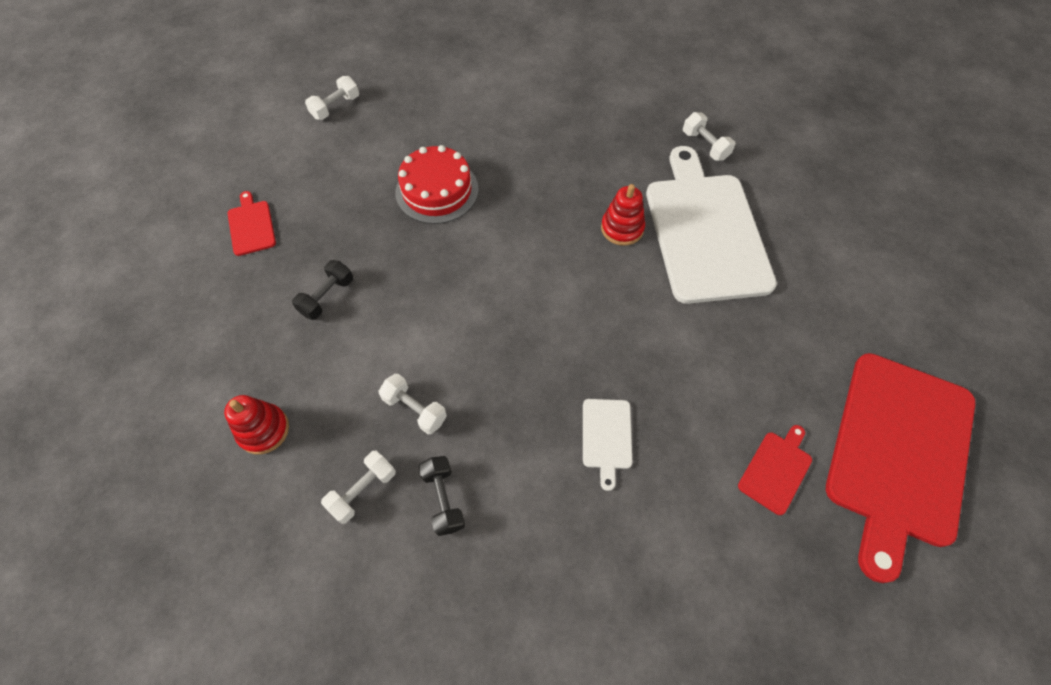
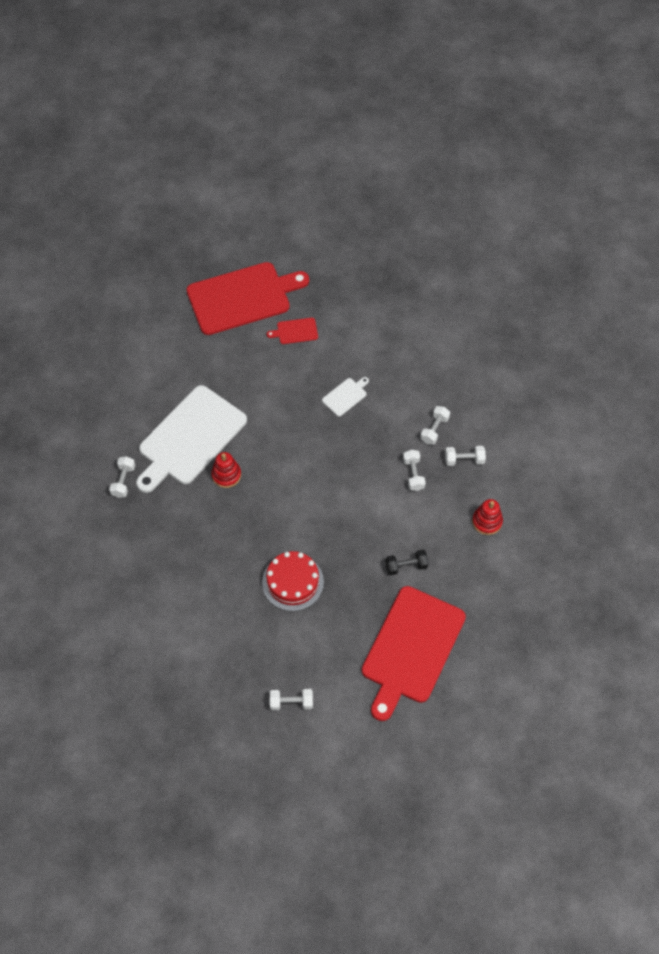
camera: 135 degrees left, 0 degrees up
(251, 226) = (411, 648): red cutting board -> red cutting board, size x2.43
(443, 499) = (434, 429): black dumbbell -> white dumbbell

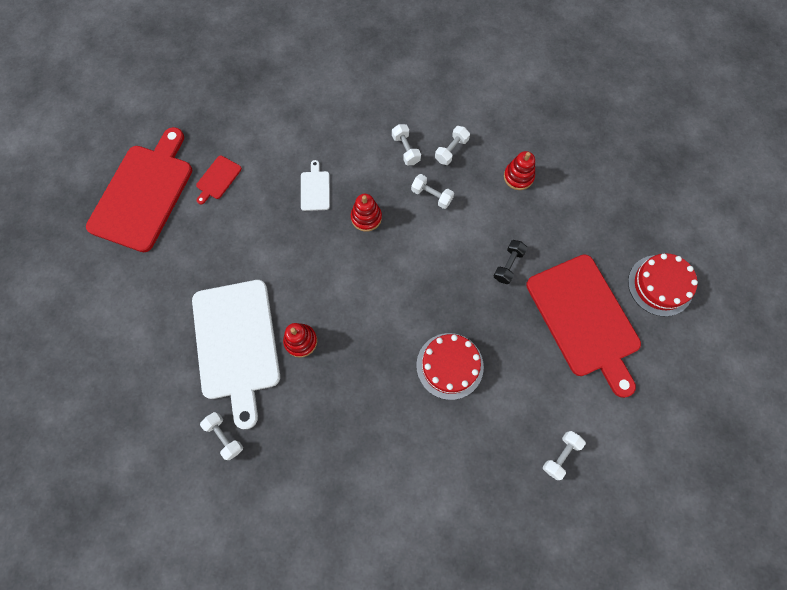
camera: 50 degrees left, 10 degrees up
(355, 445) = (366, 217): none -> red stacking toy
(490, 685) = (660, 285): none -> red cake

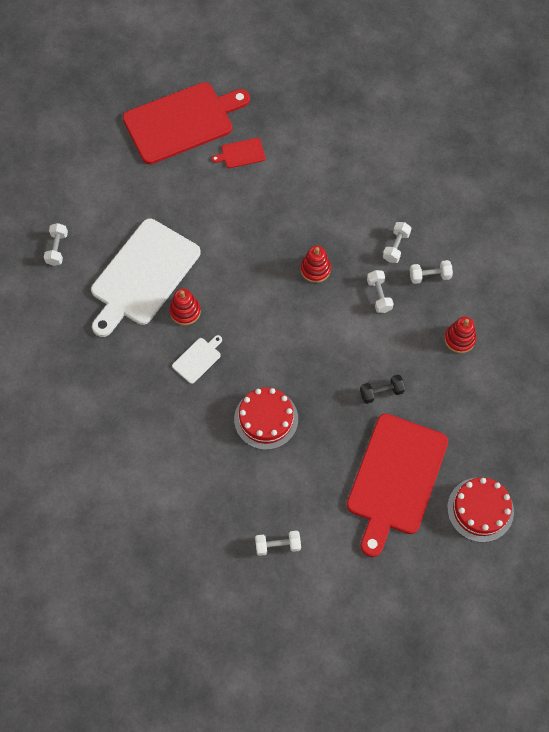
camera: 45 degrees right, 5 degrees down
(224, 436) = (78, 326): white dumbbell -> white dumbbell (57, 249)
(315, 189) = (300, 218): white cutting board -> white cutting board (198, 359)

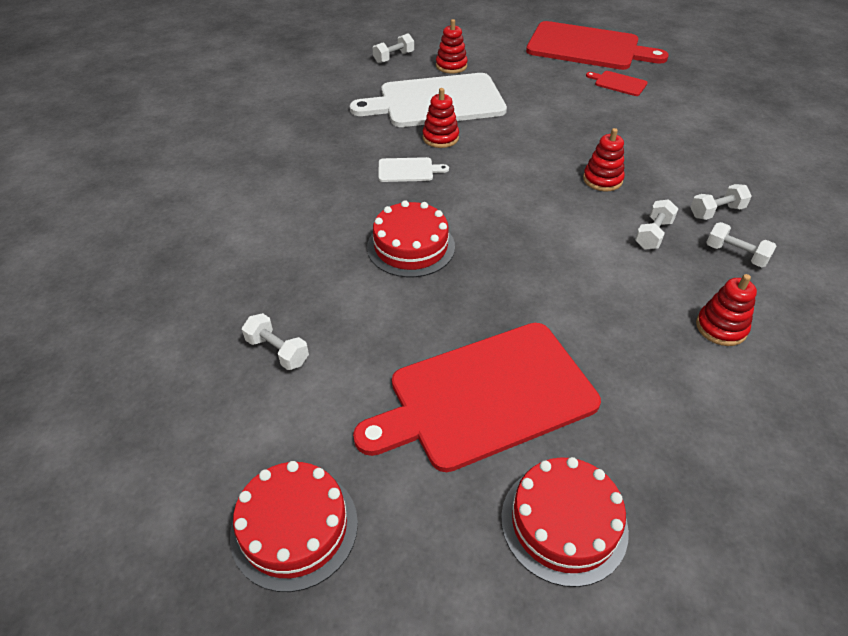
camera: 45 degrees right, 20 degrees down
(110, 225) = (451, 66): none -> red stacking toy
(381, 392) = (563, 309): black dumbbell -> none
(385, 612) = (294, 527): none -> red cake

